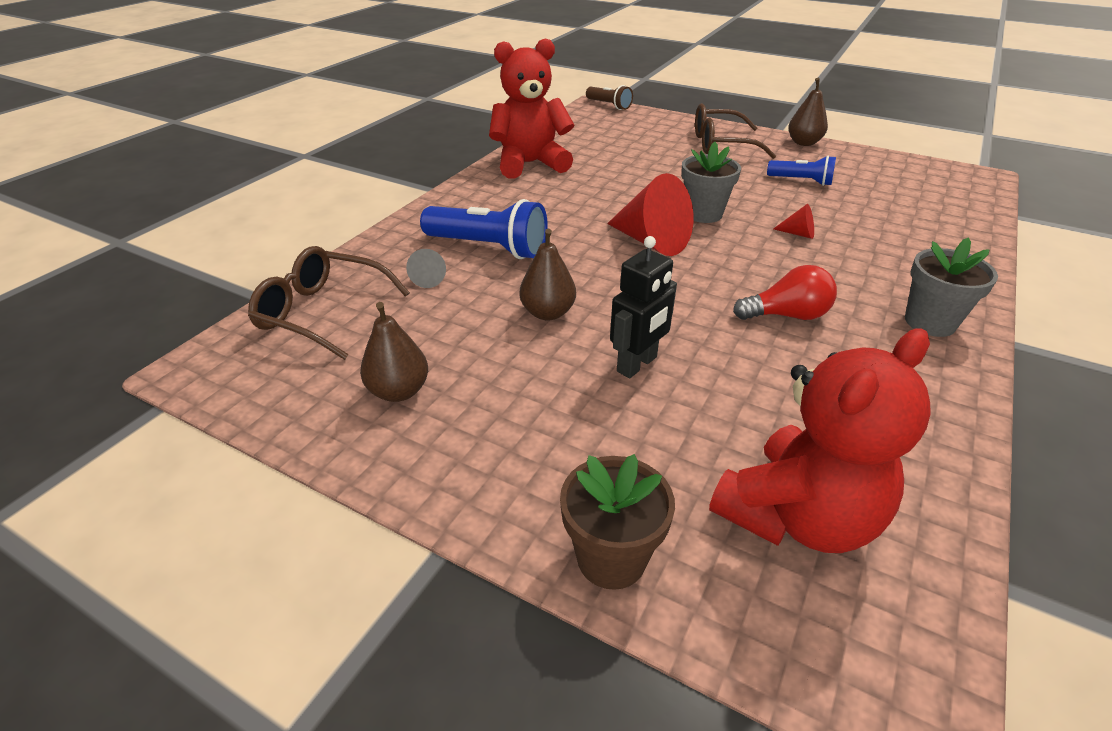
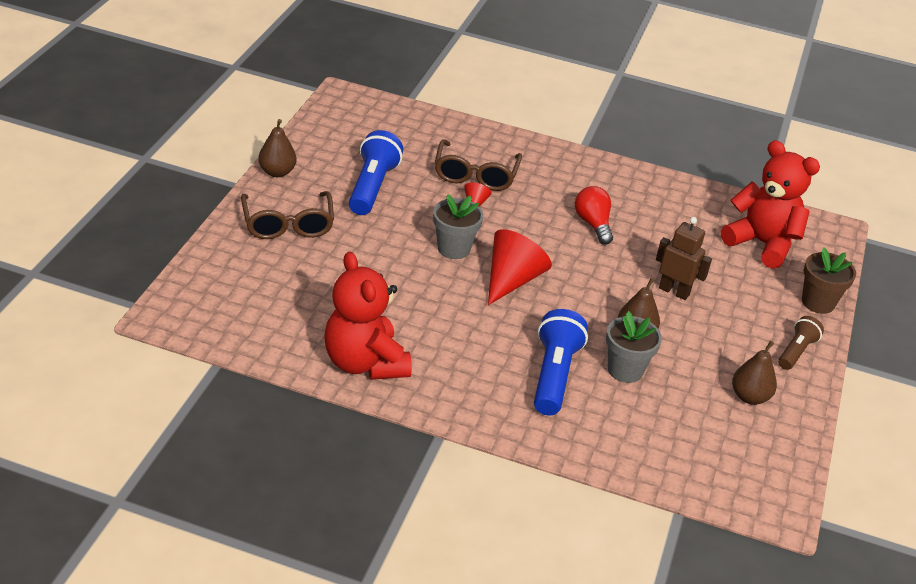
camera: 105 degrees left, 0 degrees up
(323, 313) = (686, 459): brown glasses -> brown glasses (475, 175)
(429, 279) = (615, 405): grey cone -> none
(609, 105) = (162, 304): brown flashlight -> brown flashlight (796, 351)
(637, 364) = (674, 291): black robot -> brown robot
(801, 181) = (372, 187): blue flashlight -> blue flashlight, size x1.67
(930, 322) = (578, 169): grey flower pot -> grey flower pot (625, 370)

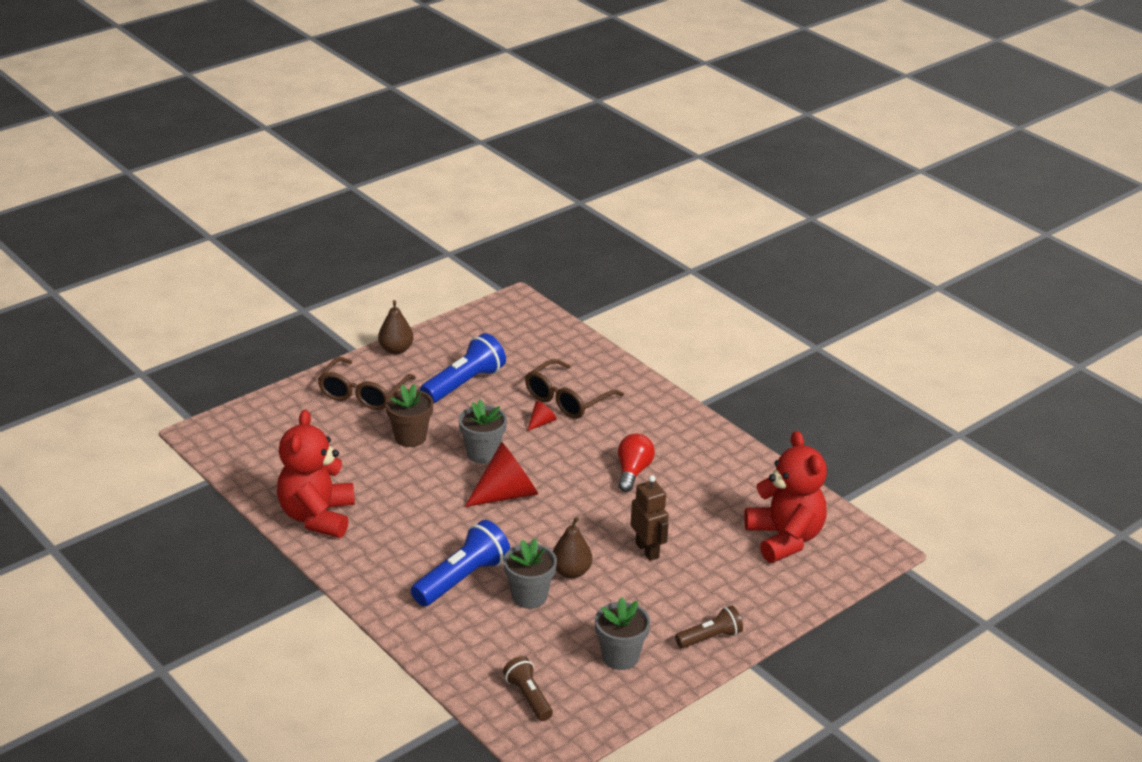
camera: 35 degrees right, 5 degrees down
(718, 466) = (528, 697): none -> brown flashlight
(749, 397) = (620, 657): brown pear -> grey flower pot
(818, 302) = (782, 606): brown flower pot -> brown flower pot (410, 437)

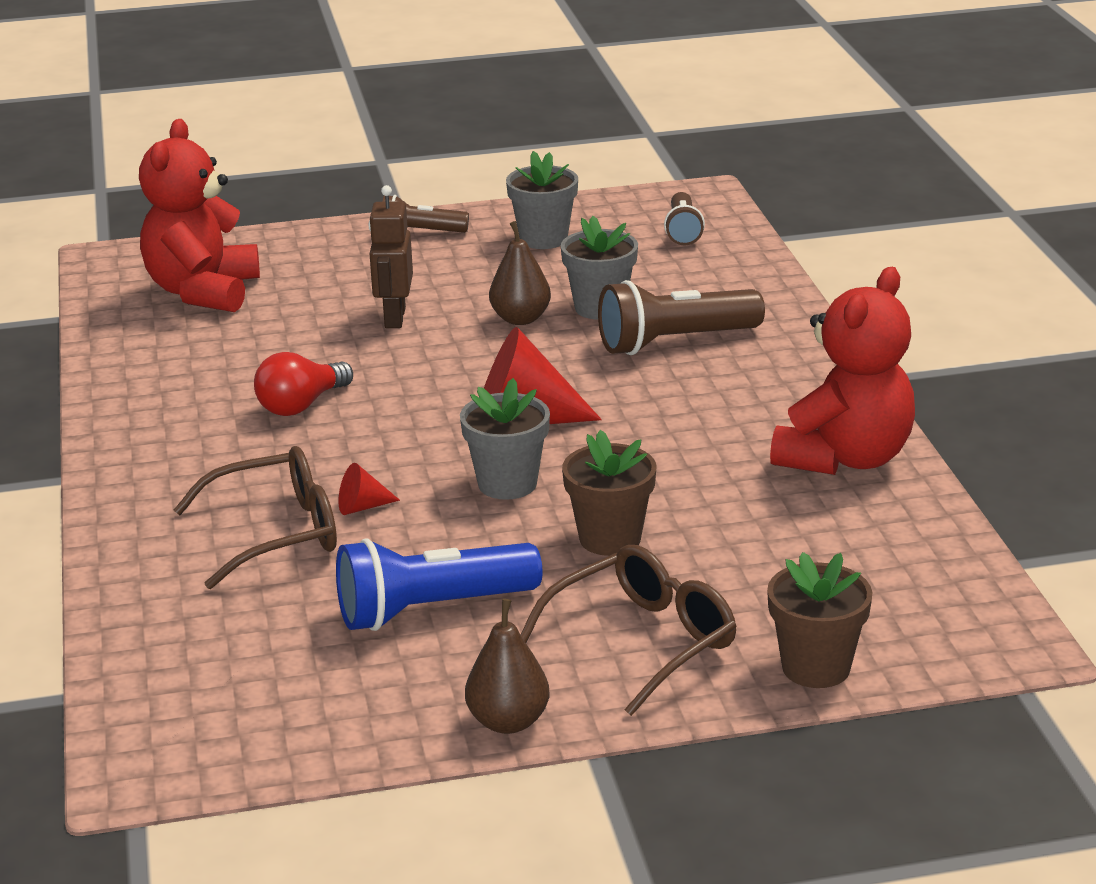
camera: 150 degrees left, 5 degrees down
(283, 401) = (816, 667): none -> brown flower pot
(462, 579) = (675, 342): blue flashlight -> brown flashlight

